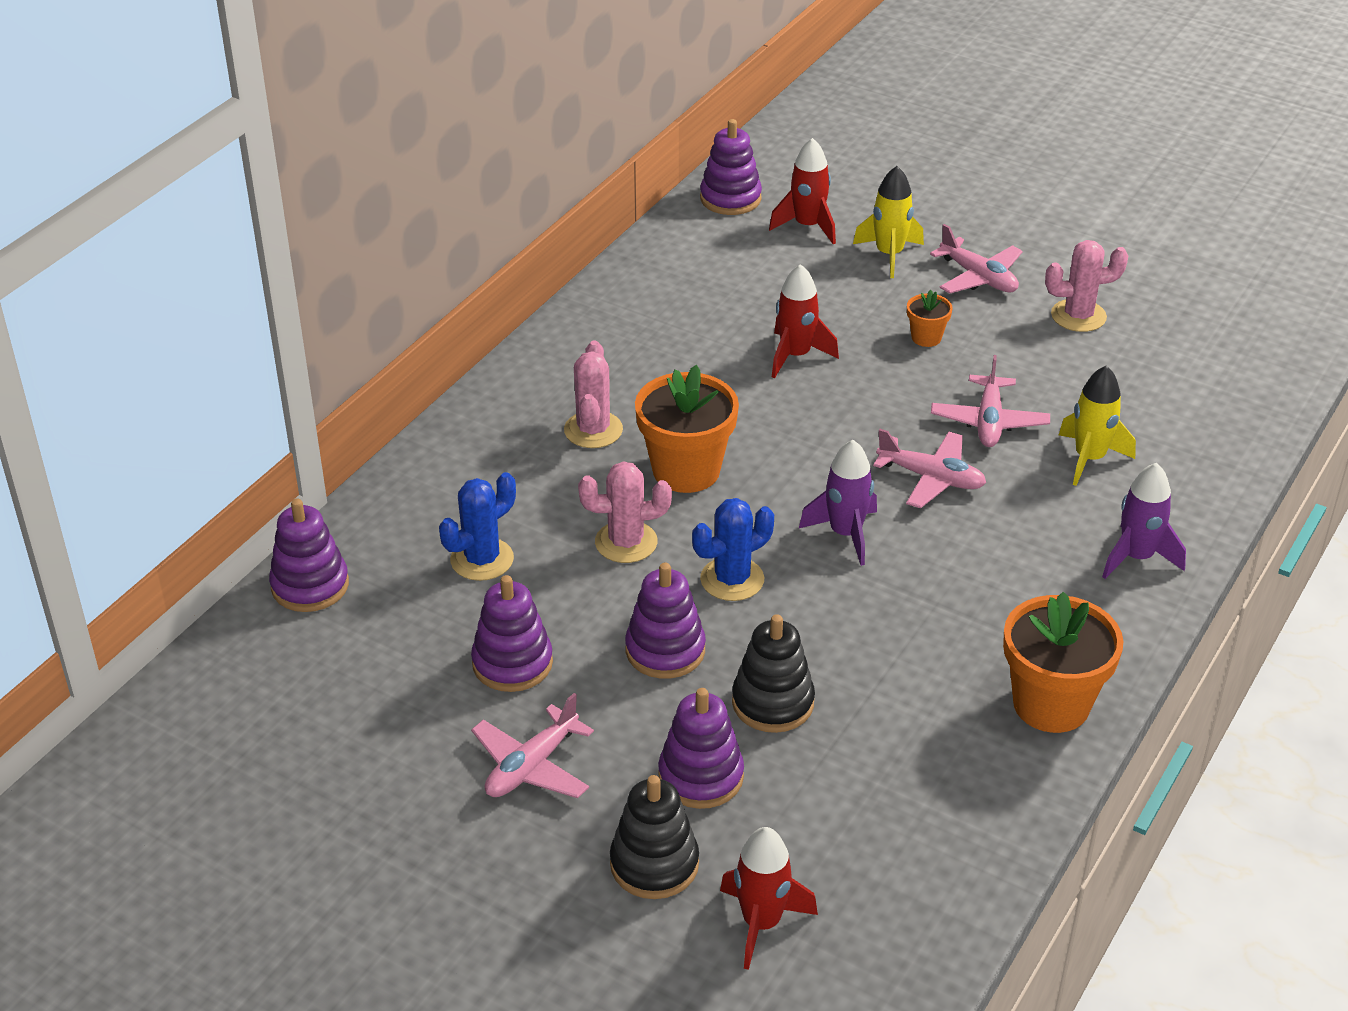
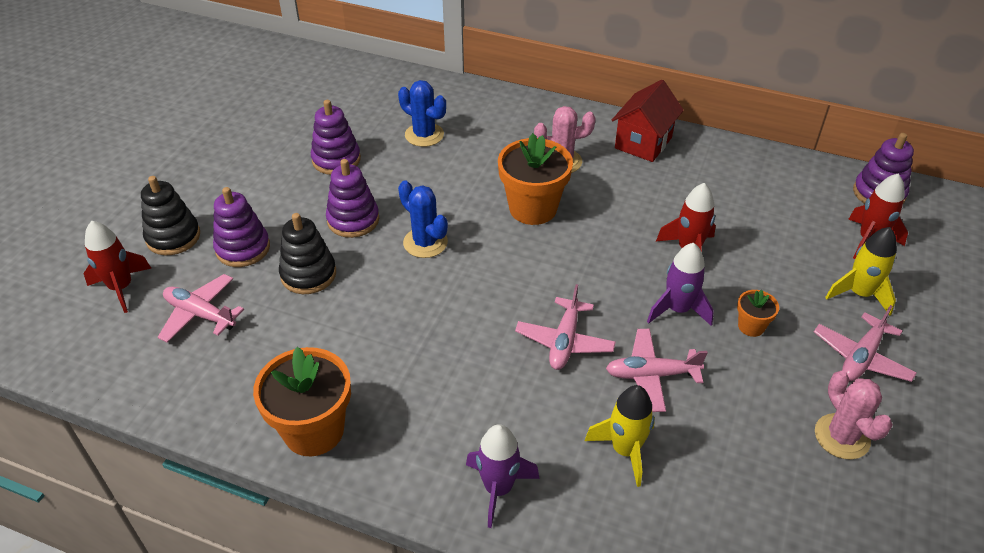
camera: 80 degrees right, 5 degrees up
(310, 585) = (391, 79): purple stacking toy -> none
(531, 766) = (252, 179): pink plane -> pink plane (200, 314)
(576, 351) = (643, 143): none -> red house
(626, 542) = (452, 190): pink cactus -> none
(845, 534) = (485, 296): purple rocket -> purple rocket (678, 309)

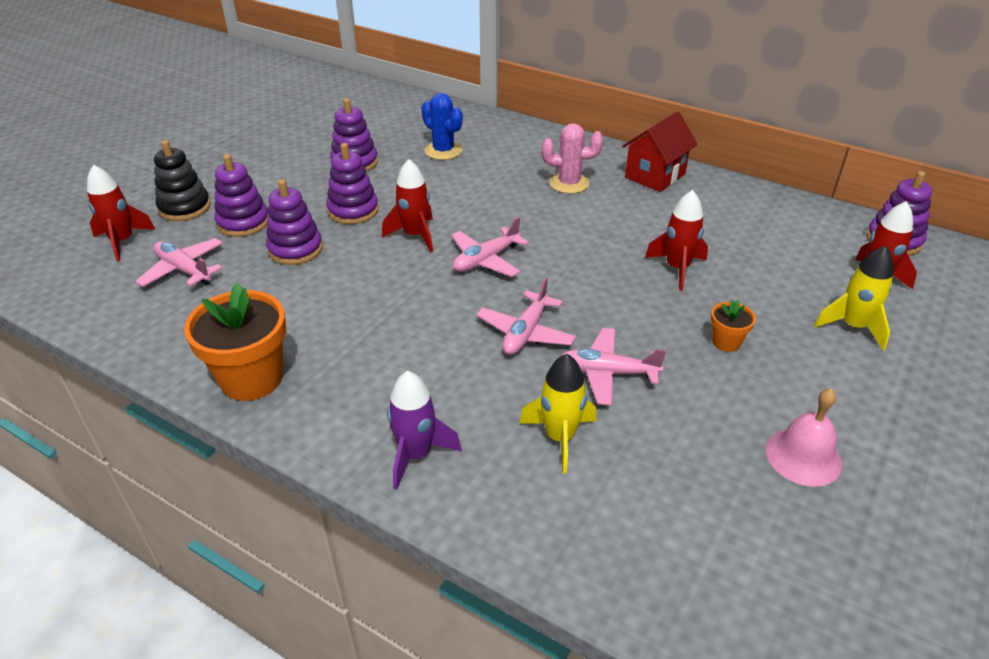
camera: 10 degrees right, 5 degrees down
(308, 274) = (295, 249): black stacking toy -> purple stacking toy
(425, 243) = (415, 235): blue cactus -> red rocket
(533, 208) = (528, 218): orange flower pot -> none
(678, 309) = (651, 318): purple rocket -> none
(842, 436) = (803, 456): pink cactus -> pink bell
(861, 357) = (842, 384): pink plane -> pink plane (486, 260)

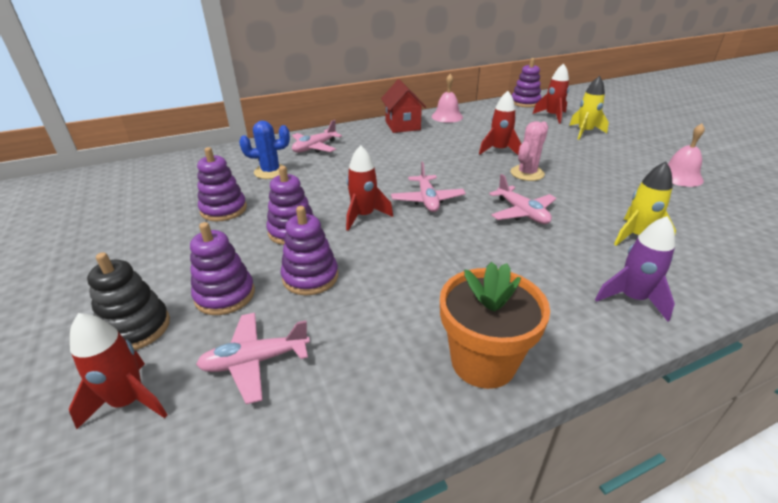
camera: 55 degrees left, 5 degrees down
(569, 183) = (376, 148): pink cactus -> pink cactus (527, 173)
(607, 373) = (582, 201): pink plane -> pink plane (315, 147)
(726, 342) = (576, 162): orange flower pot -> none
(732, 195) = (447, 116): none -> pink bell

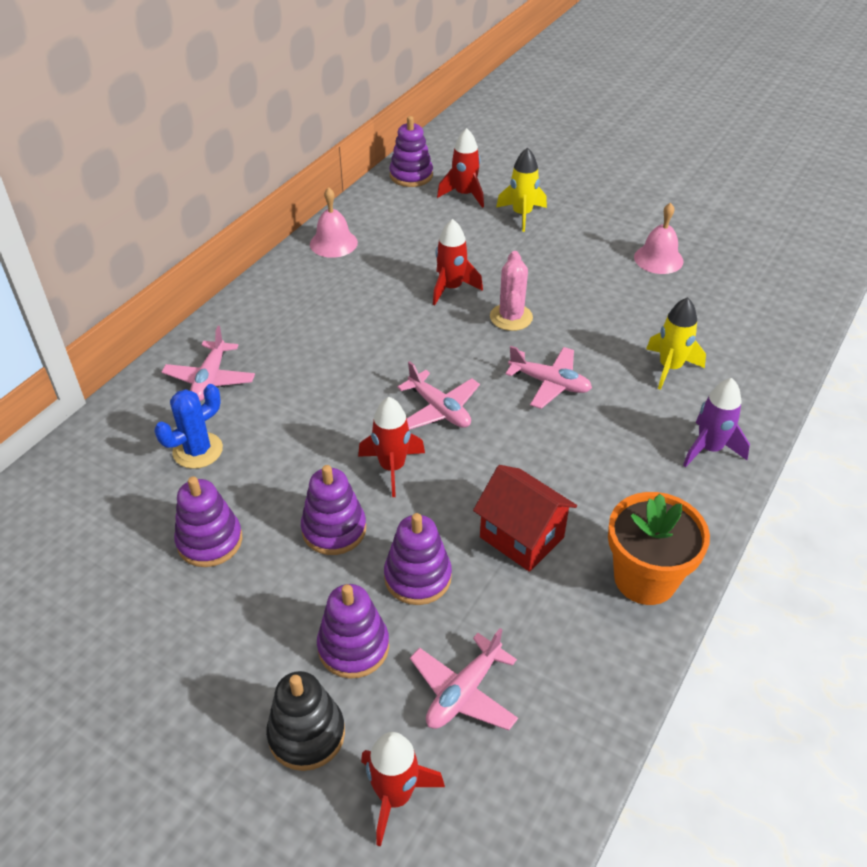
camera: 35 degrees left, 10 degrees up
(402, 125) = (290, 285): red house -> red house (521, 537)

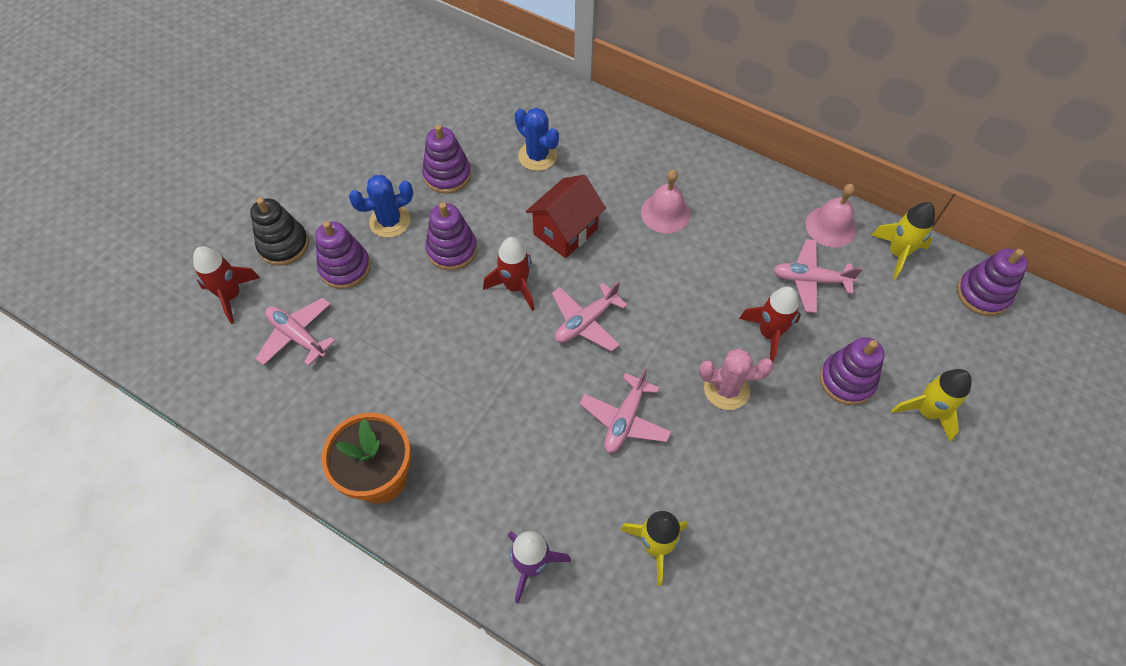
camera: 90 degrees right, 15 degrees up
(210, 379) = (619, 153): pink plane -> pink plane (810, 280)
(280, 601) = (390, 221): none -> blue cactus
(367, 211) = (897, 253): none -> yellow rocket
(417, 577) = (401, 306): purple stacking toy -> purple stacking toy (847, 380)
(464, 195) = (955, 350): red rocket -> none
(521, 537) = (433, 382): red house -> red house (565, 231)
(658, 259) = (862, 567): pink bell -> pink bell (665, 213)

